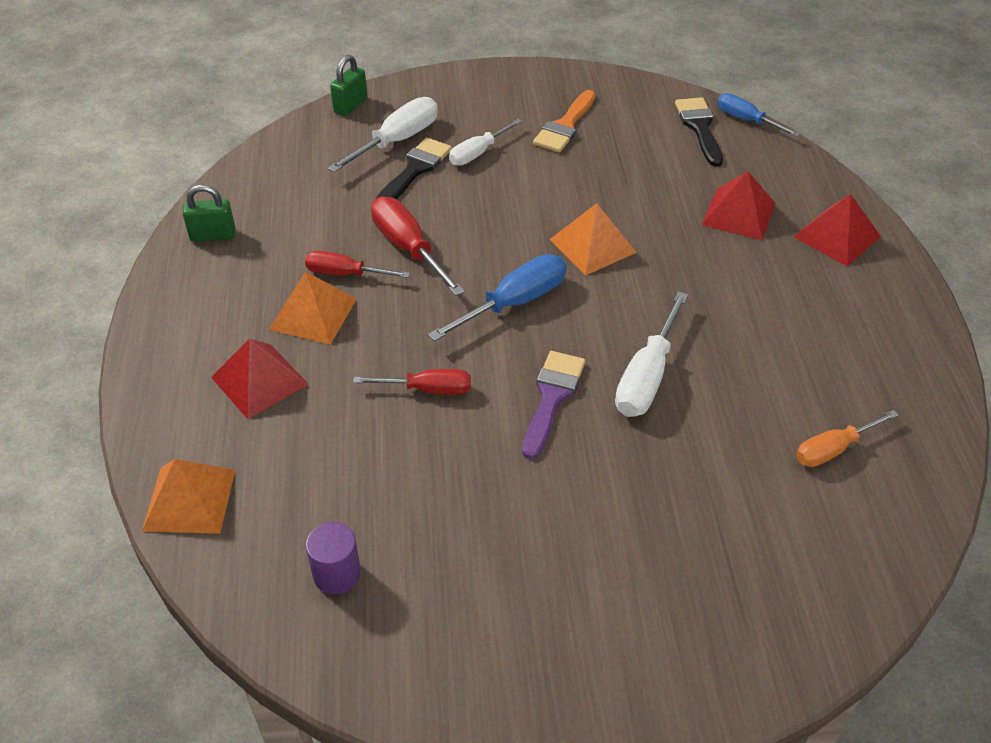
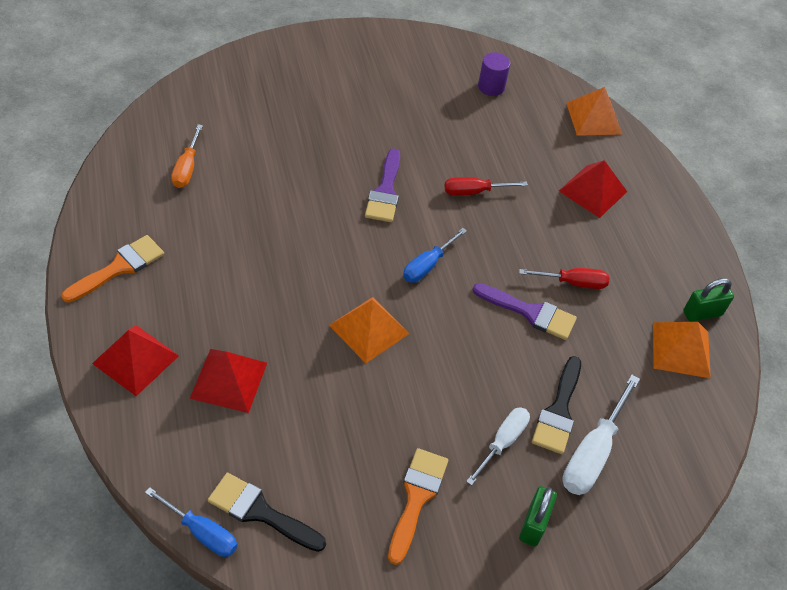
camera: 165 degrees right, 5 degrees up
(313, 314) = (581, 244): orange pyramid -> orange pyramid (681, 349)
(350, 105) = (666, 508): green padlock -> green padlock (533, 524)
(409, 248) = (530, 312): red screwdriver -> purple brush
(514, 303) = (428, 265): blue screwdriver -> blue screwdriver, size x0.66
(647, 376) = (317, 211): white screwdriver -> none
(699, 127) = (260, 512): black brush -> black brush turned 135 degrees clockwise
(833, 449) = (187, 168): orange screwdriver -> orange screwdriver turned 135 degrees clockwise
(884, 324) = (119, 267): none -> orange brush

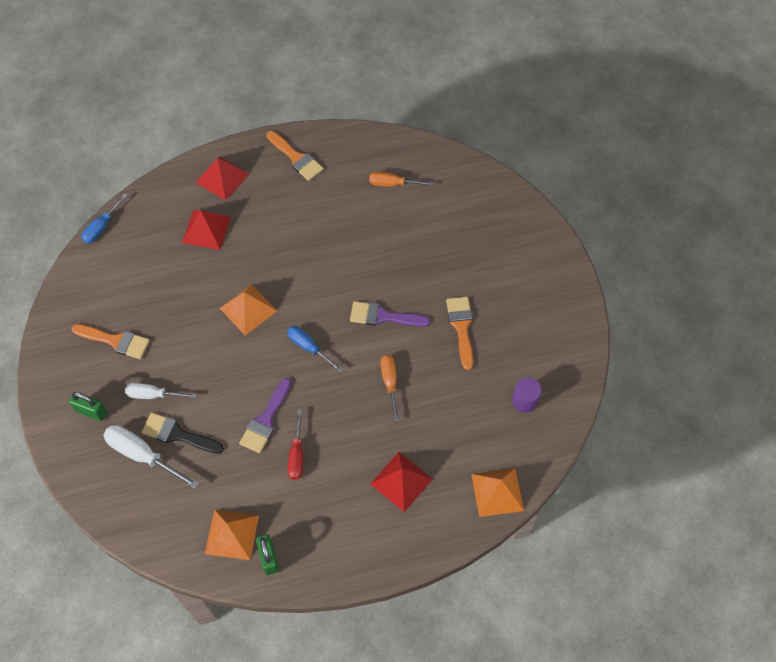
camera: 95 degrees right, 10 degrees up
(260, 512) = (112, 255): black brush -> none
(402, 125) = (461, 327): none -> orange brush
(474, 192) = (390, 383): red screwdriver -> orange screwdriver
(502, 442) = (153, 395): white screwdriver -> white screwdriver turned 150 degrees clockwise

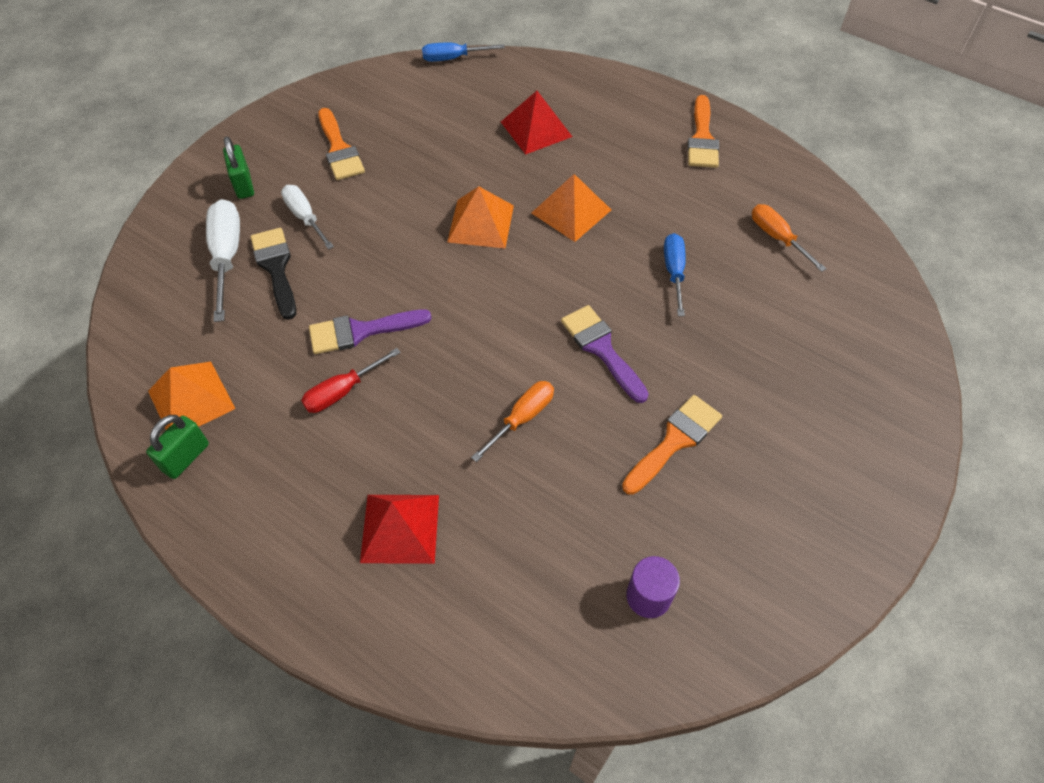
camera: 50 degrees right, 5 degrees down
(222, 178) = (608, 101): red pyramid -> none
(309, 347) = (489, 307): blue screwdriver -> blue screwdriver (674, 272)
(497, 492) = (483, 661): orange pyramid -> orange pyramid (571, 211)

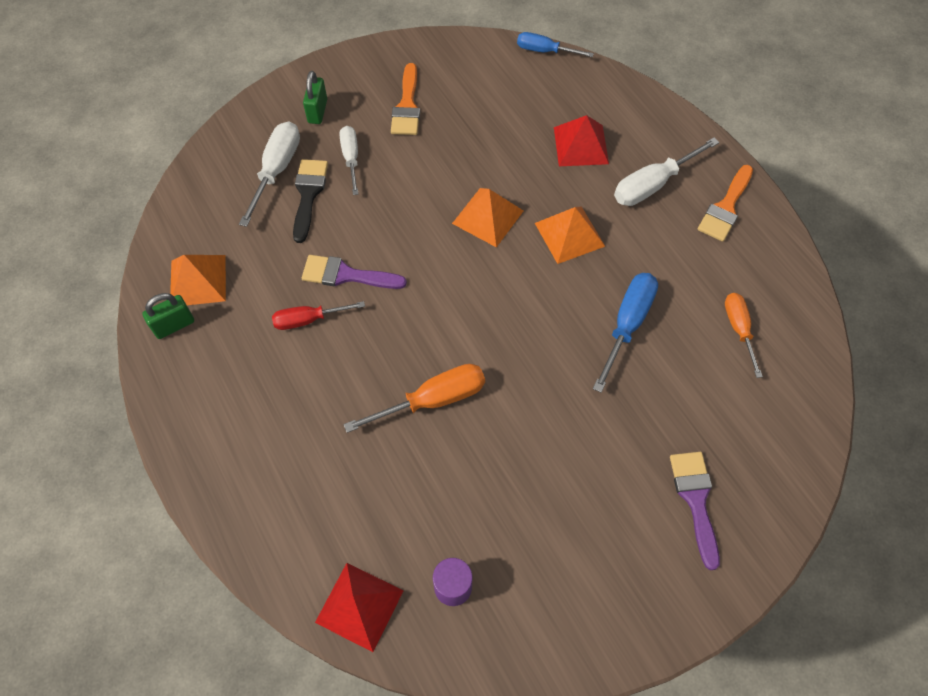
camera: 25 degrees right, 5 degrees up
(400, 528) = (297, 448): red pyramid -> red pyramid (359, 606)
(522, 418) = (432, 400): orange screwdriver -> orange screwdriver, size x1.51
(601, 349) = (527, 368): purple brush -> purple brush (695, 500)
(624, 140) = (653, 184): none -> white screwdriver
(674, 272) = (627, 325): blue screwdriver -> blue screwdriver, size x1.51
(674, 441) = (544, 472): orange brush -> none

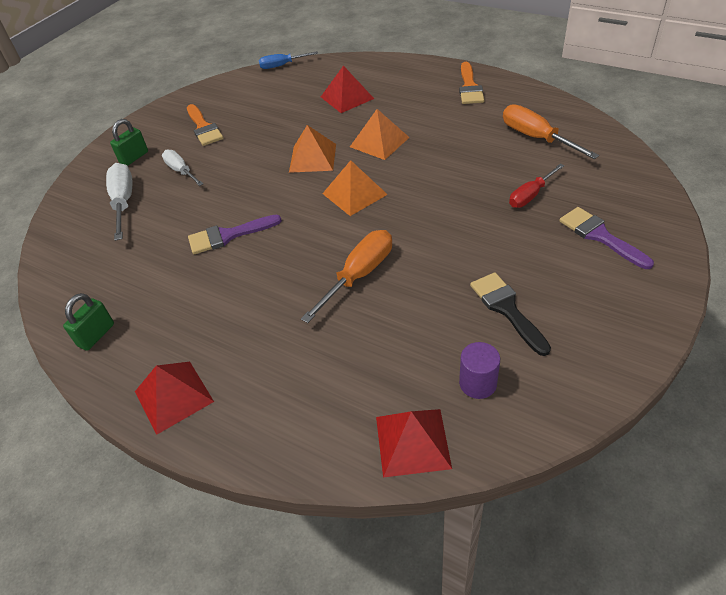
camera: 25 degrees left, 15 degrees down
(198, 280) = (99, 296): orange pyramid -> orange pyramid (354, 194)
(201, 433) = (173, 396): none -> red pyramid
(308, 194) = (161, 204): black brush -> black brush (506, 309)
(308, 319) = (217, 275): red screwdriver -> red screwdriver (530, 195)
(317, 111) = (134, 157): green padlock -> green padlock turned 60 degrees clockwise
(627, 325) = (462, 168): blue screwdriver -> none
(653, 184) = (412, 96): white screwdriver -> none
(739, 329) = (536, 138): orange screwdriver -> orange screwdriver, size x1.51

